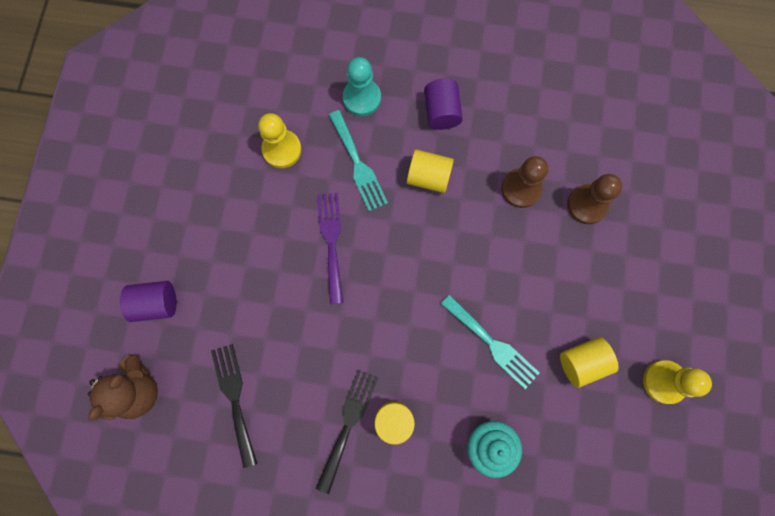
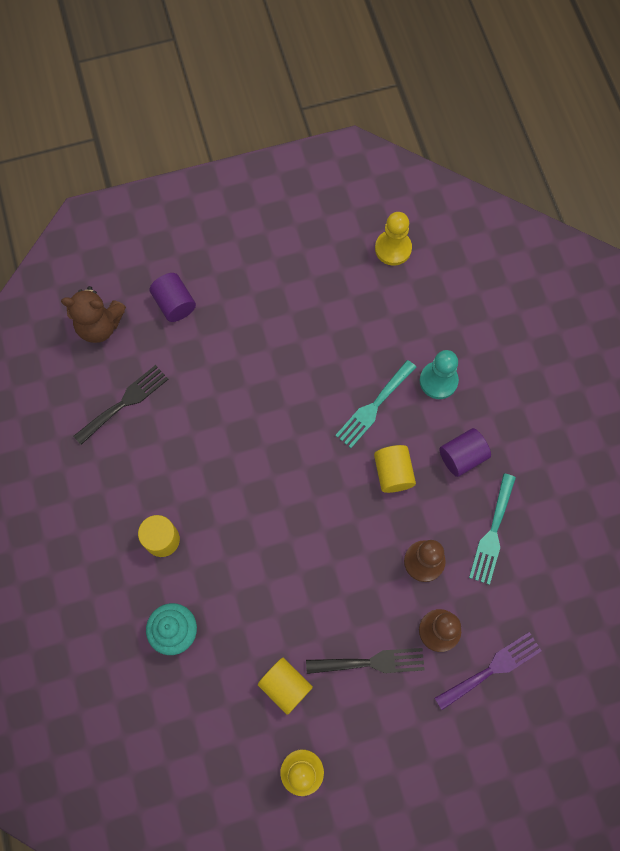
camera: 65 degrees right, 5 degrees down
(282, 149) = (355, 336): yellow pawn -> yellow pawn (393, 249)
(331, 241) = (292, 416): purple fork -> purple fork (492, 669)
(348, 424) = (143, 503): black fork -> black fork (371, 662)
(492, 344) = (265, 597): turquoise fork -> turquoise fork (492, 533)

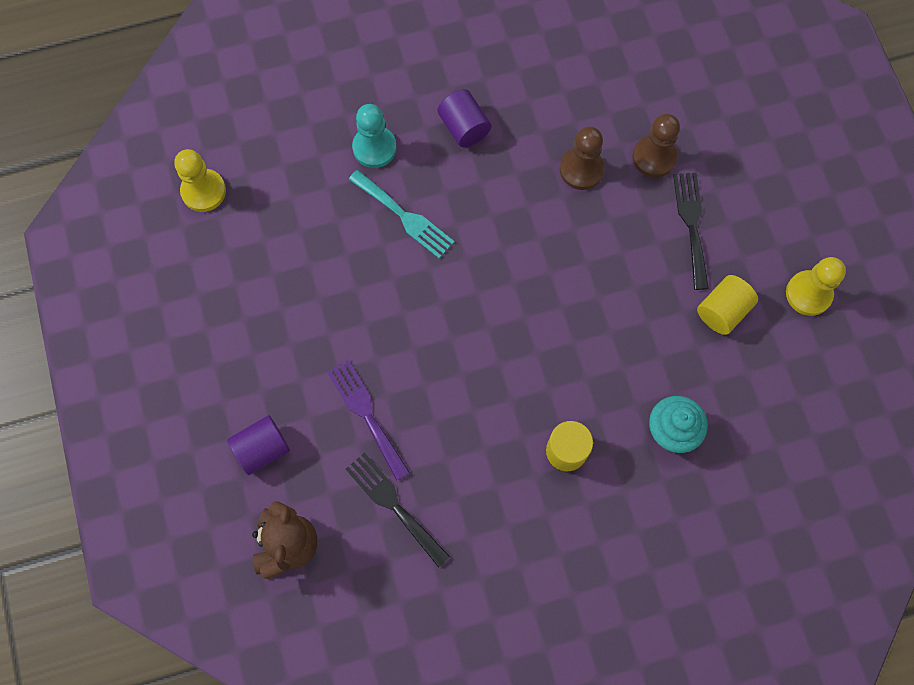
camera: 90 degrees left, 0 degrees up
(393, 473) = (483, 198): yellow cylinder -> none
(492, 533) = (549, 102): turquoise fork -> none
(492, 669) = (689, 109): purple fork -> purple fork (366, 414)

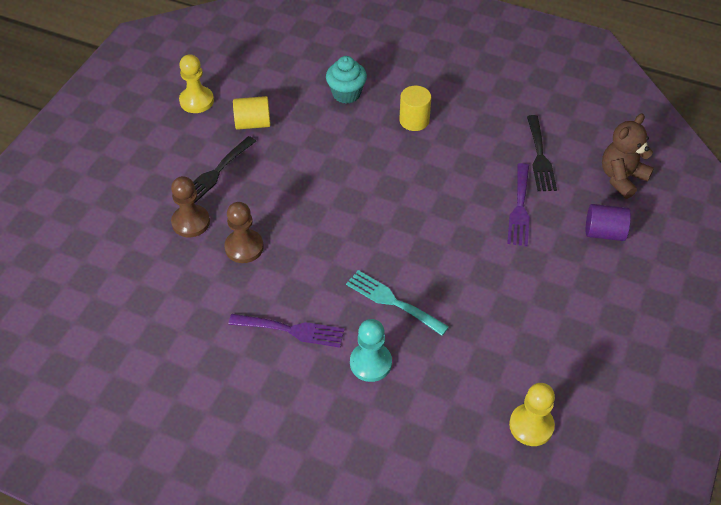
camera: 140 degrees left, 20 degrees down
(404, 217) = (392, 301): turquoise fork -> turquoise fork turned 45 degrees counterclockwise
(464, 127) = (292, 330): purple cylinder -> purple fork

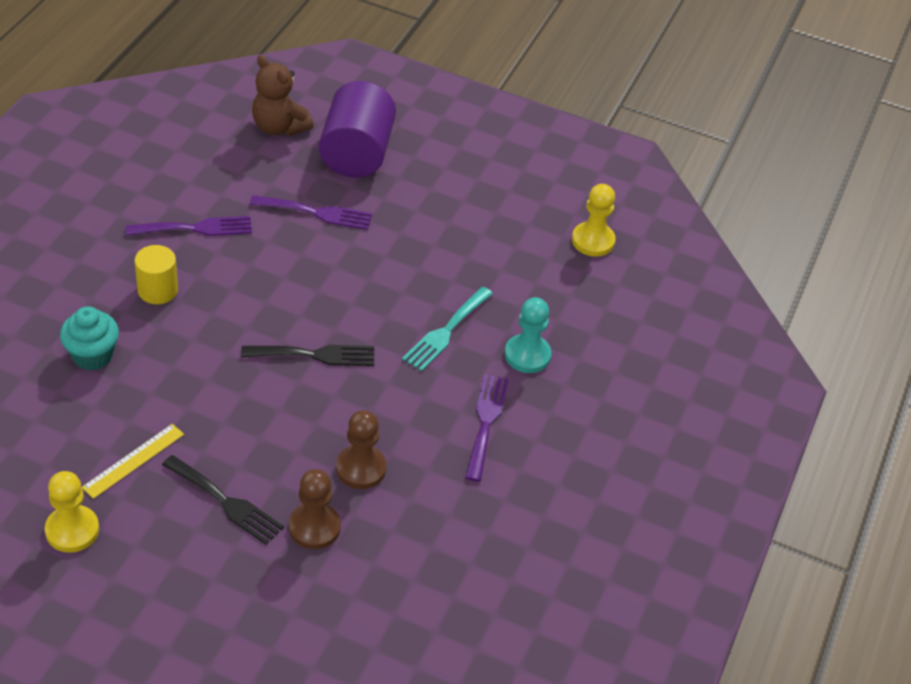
camera: 95 degrees left, 5 degrees down
(253, 123) = (133, 461): yellow cylinder -> yellow ruler
(484, 136) = (196, 228): none -> purple fork
(540, 157) = (239, 186): black fork -> black fork (315, 355)
(604, 232) = (356, 153): purple cylinder -> purple cylinder, size x1.78

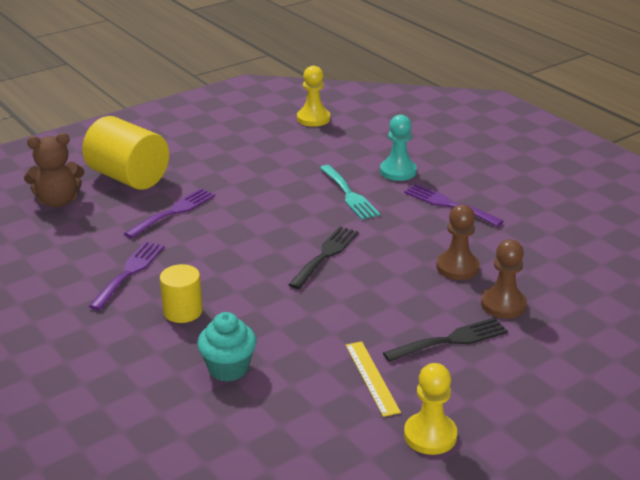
camera: 55 degrees left, 15 degrees down
(356, 153) = (128, 177): purple cylinder -> yellow cylinder

